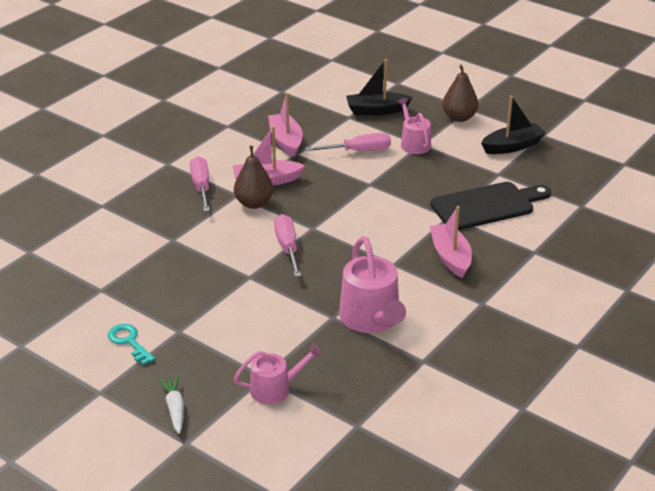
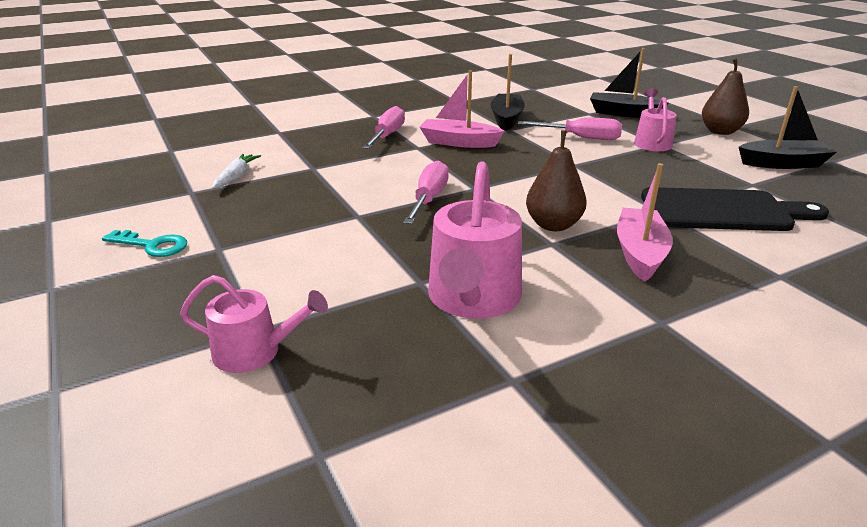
camera: 25 degrees right, 5 degrees down
(129, 342) = (152, 245): turquoise key -> turquoise key turned 120 degrees clockwise
(175, 408) = (101, 336): white carrot -> white carrot (236, 176)
(254, 203) = (428, 156): brown pear -> brown pear (553, 225)
(286, 141) = (506, 119): pink boat -> black boat

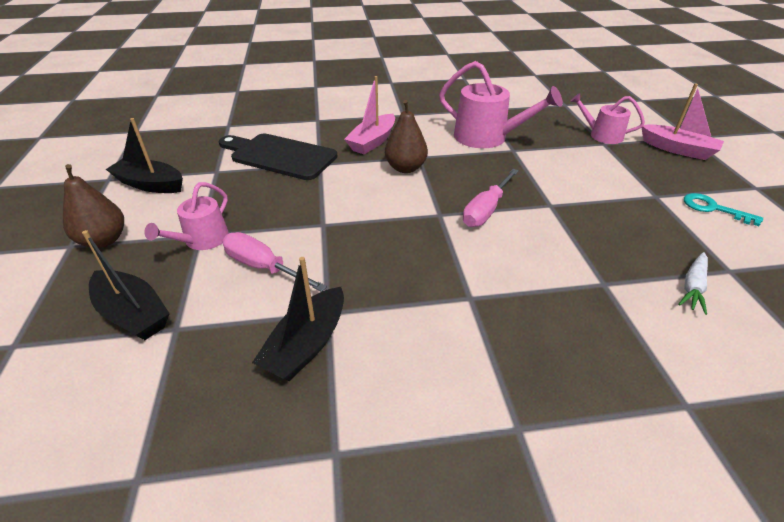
camera: 160 degrees left, 10 degrees up
(387, 135) = (505, 340): pink screwdriver -> none
(459, 142) = (414, 295): pink boat -> pink boat (677, 149)
(473, 298) = (487, 137): pink watering can -> pink watering can turned 90 degrees clockwise

